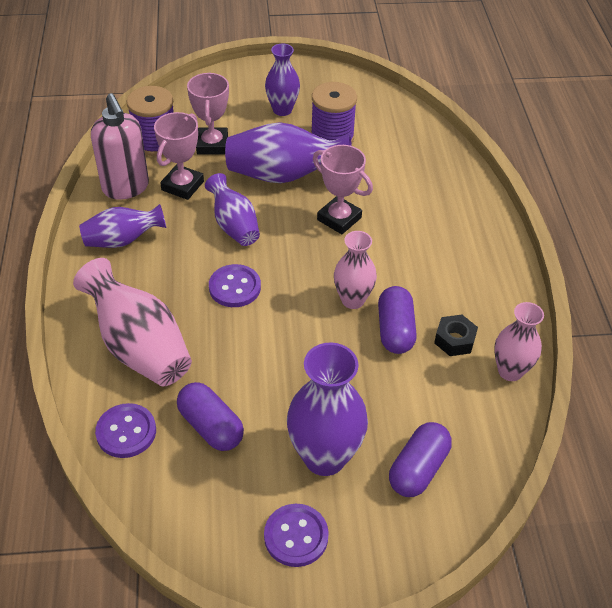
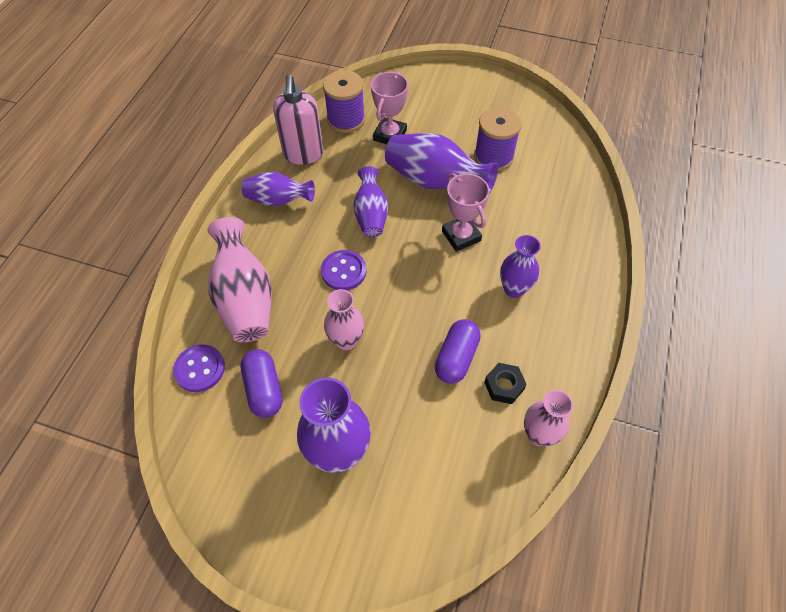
camera: 25 degrees right, 10 degrees up
(182, 186) = (348, 166): pink trophy -> none
(282, 110) = (464, 119): purple vase -> purple vase (514, 289)
(296, 536) = (281, 514): purple button -> none
(352, 300) = (434, 316): pink vase -> pink vase (346, 340)
(418, 469) = (410, 495): purple capsule -> none

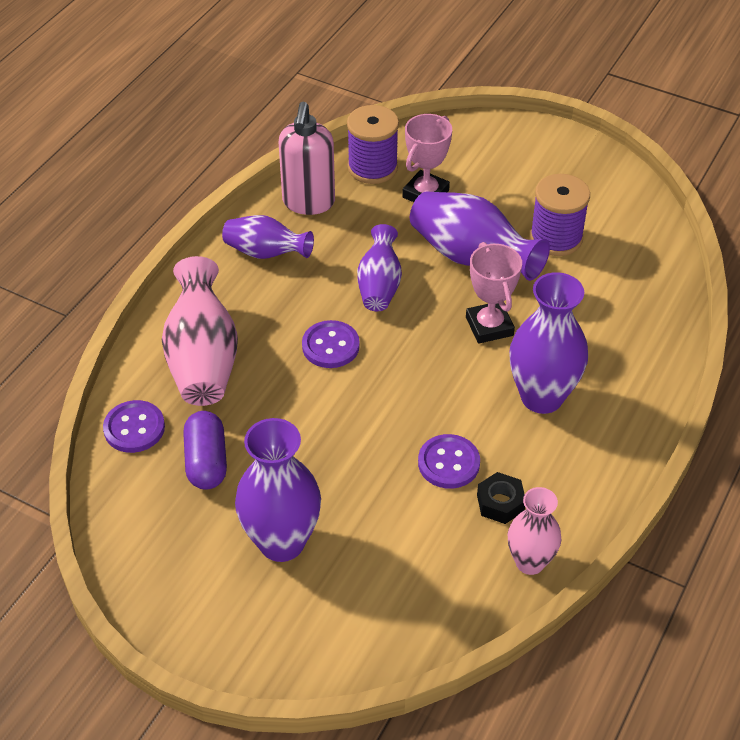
camera: 10 degrees right, 10 degrees down
(346, 340) = (317, 424): pink vase -> none
(456, 358) = (448, 463): purple capsule -> purple button
(514, 289) = (542, 397): purple vase -> purple vase, size x1.59

